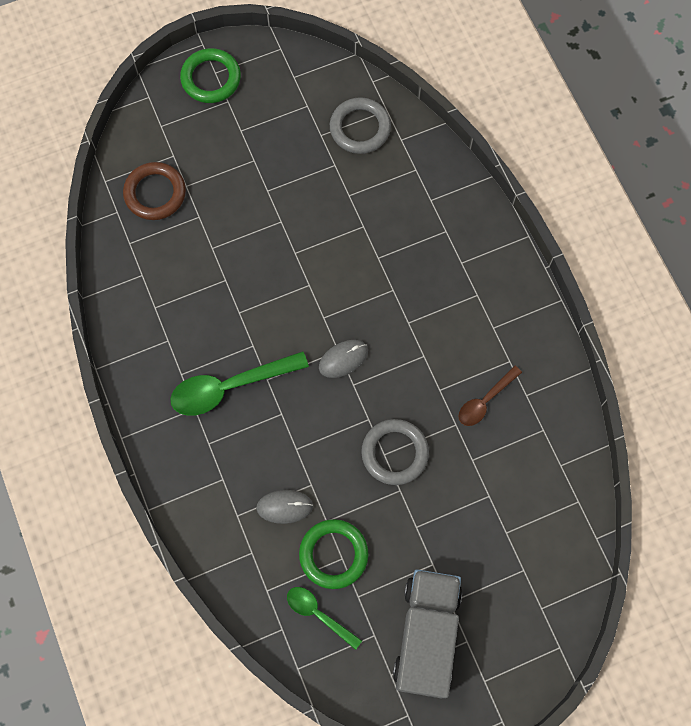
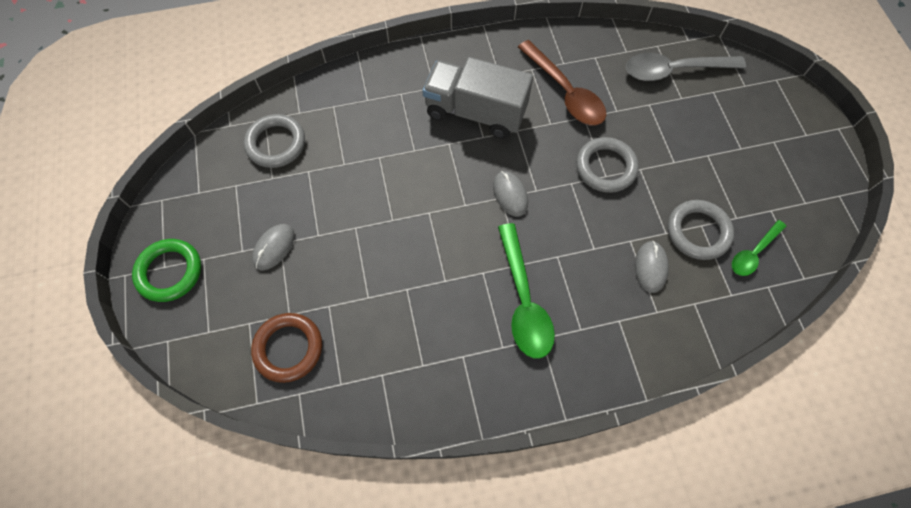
camera: 80 degrees left, 5 degrees down
(248, 156) = (274, 247): none -> grey mouse
(333, 554) = (698, 232): green ring -> grey ring
(426, 635) = (770, 170): grey truck -> grey truck (475, 112)
(485, 401) = (565, 92): brown spoon -> brown spoon, size x1.71
(544, 522) = (674, 70): none -> grey spoon

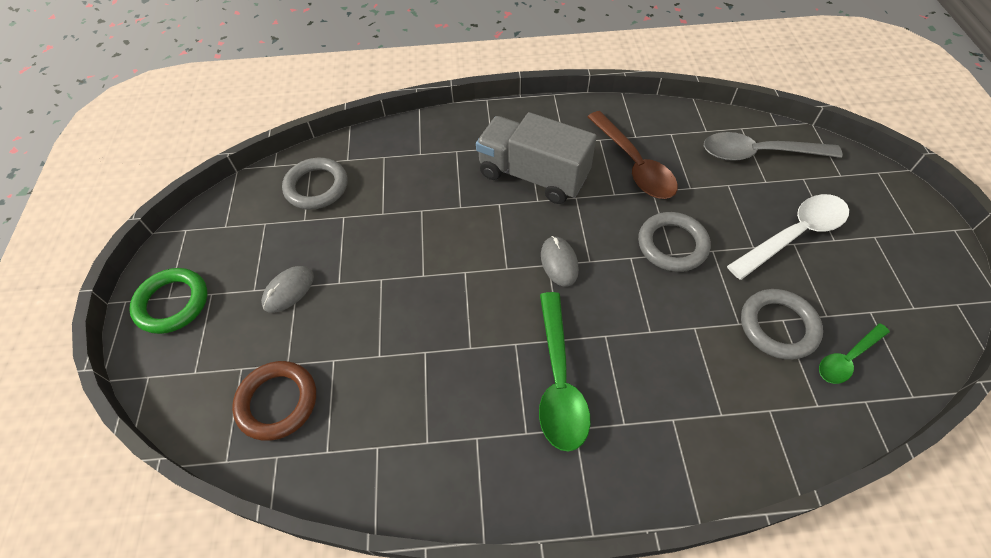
camera: 10 degrees right, 10 degrees down
(650, 267) = (717, 360): grey mouse -> none
(707, 147) = (794, 235): none -> white spoon

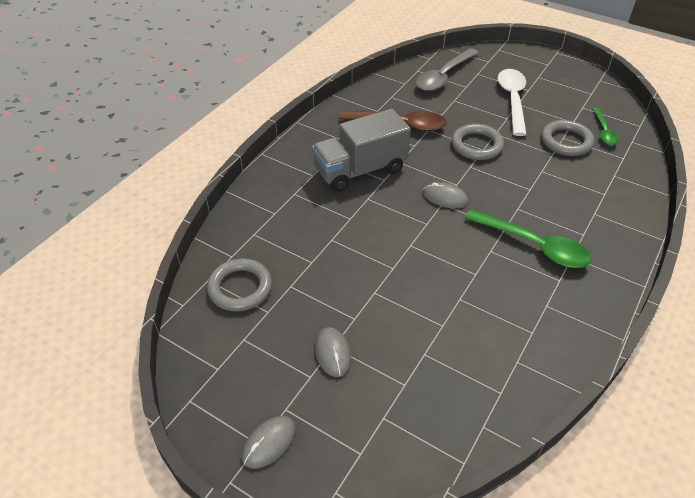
camera: 55 degrees left, 10 degrees down
(172, 303) = (269, 443): green ring -> grey mouse
(277, 402) = (435, 405): brown ring -> none

